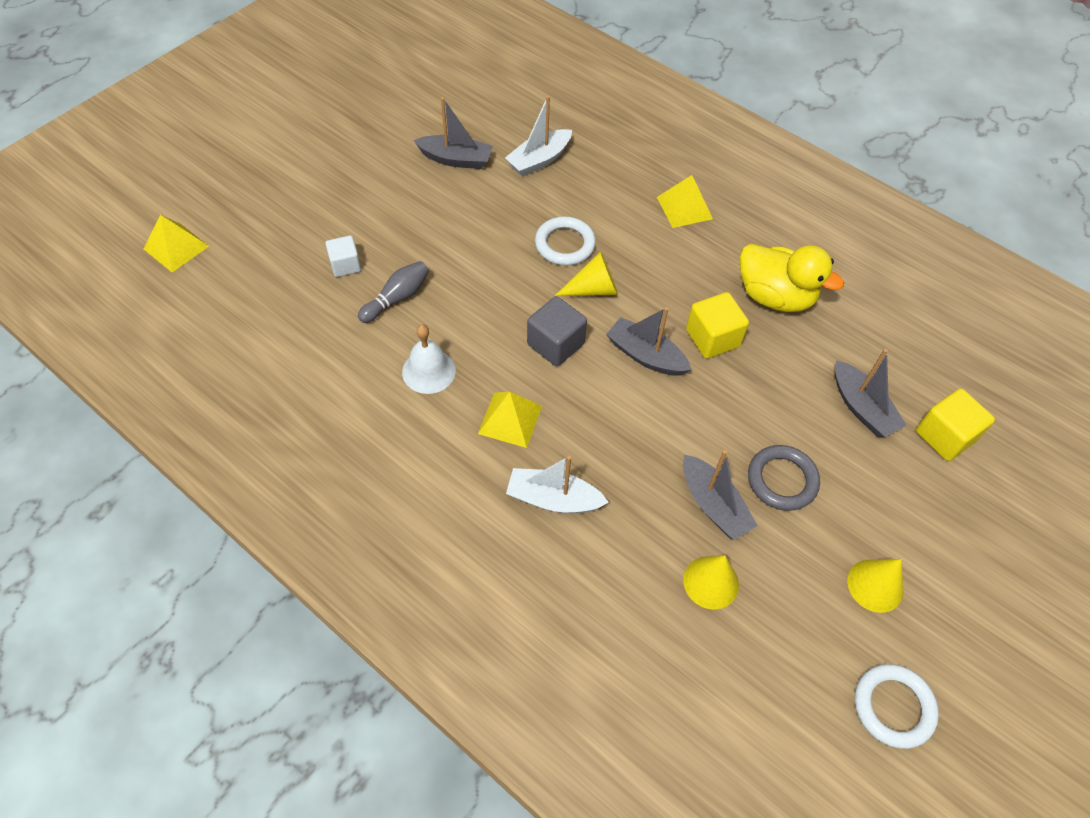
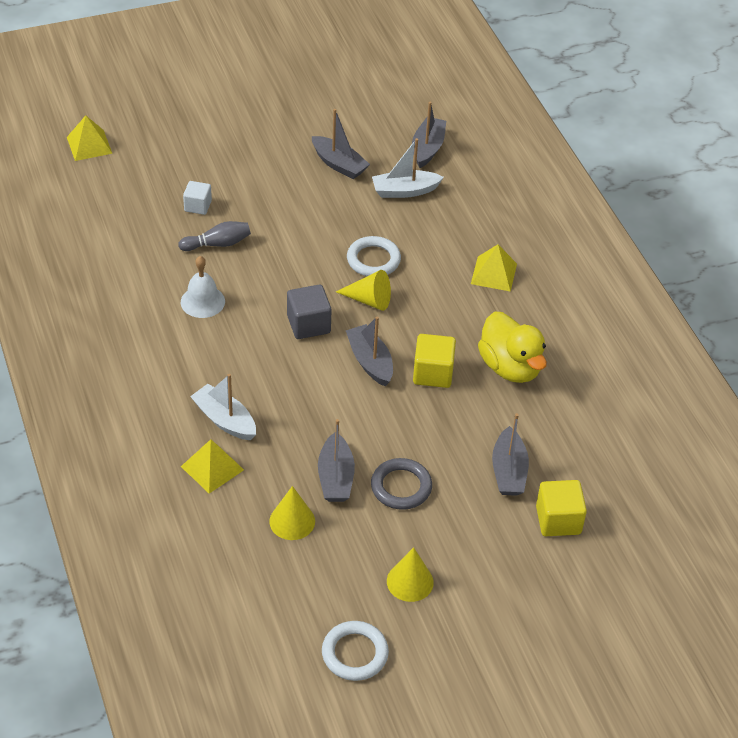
camera: 30 degrees right, 10 degrees down
(510, 419) = (235, 358): yellow pyramid -> yellow pyramid (212, 468)
(527, 109) = (427, 148): none -> grey boat

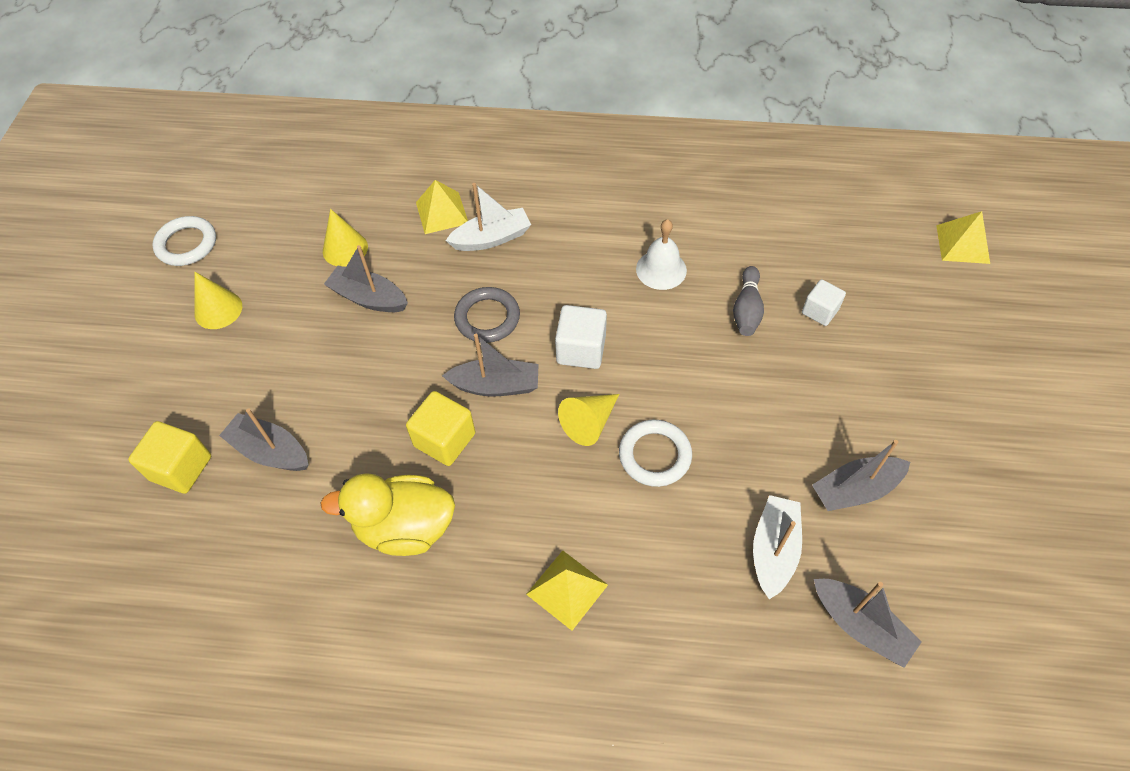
camera: 120 degrees right, 10 degrees up
(308, 324) = (581, 349): grey cube -> white cube
(401, 487) = (321, 346): grey ring -> grey ring (487, 318)

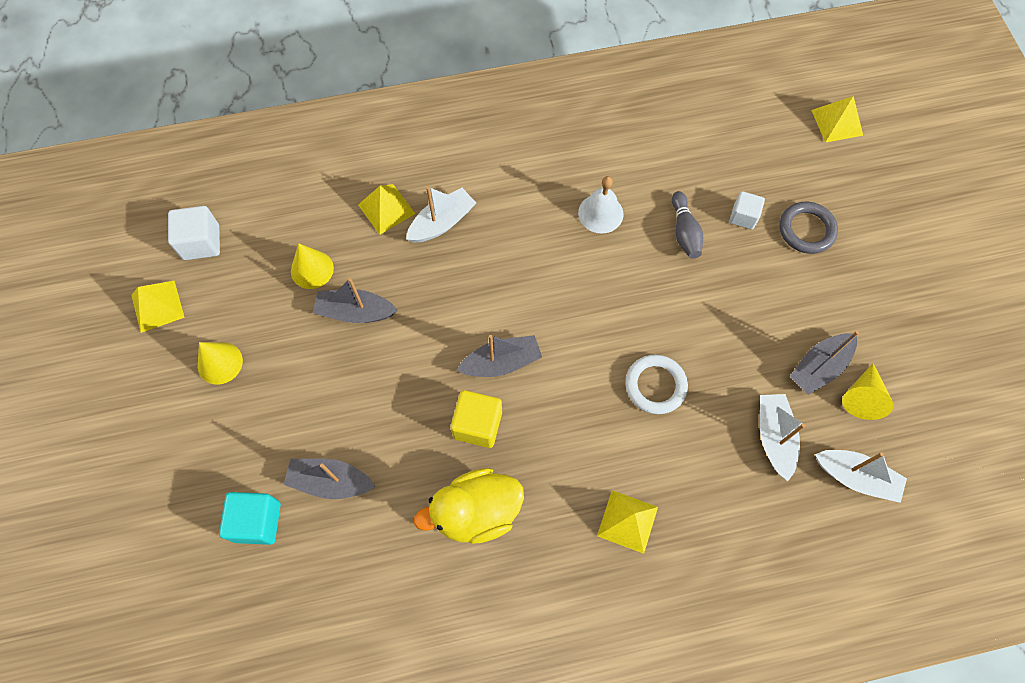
camera: 20 degrees left, 10 degrees up
(181, 468) = (257, 522): yellow cube -> turquoise cube
(186, 244) = (157, 306): white ring -> yellow pyramid
(487, 318) = (469, 301): grey ring -> grey ring (806, 230)
(581, 349) = (560, 308): white cube -> white cube (201, 242)
(589, 423) = (592, 373): yellow cone -> yellow cone (862, 397)
(860, 626) = (855, 477): grey boat -> white boat

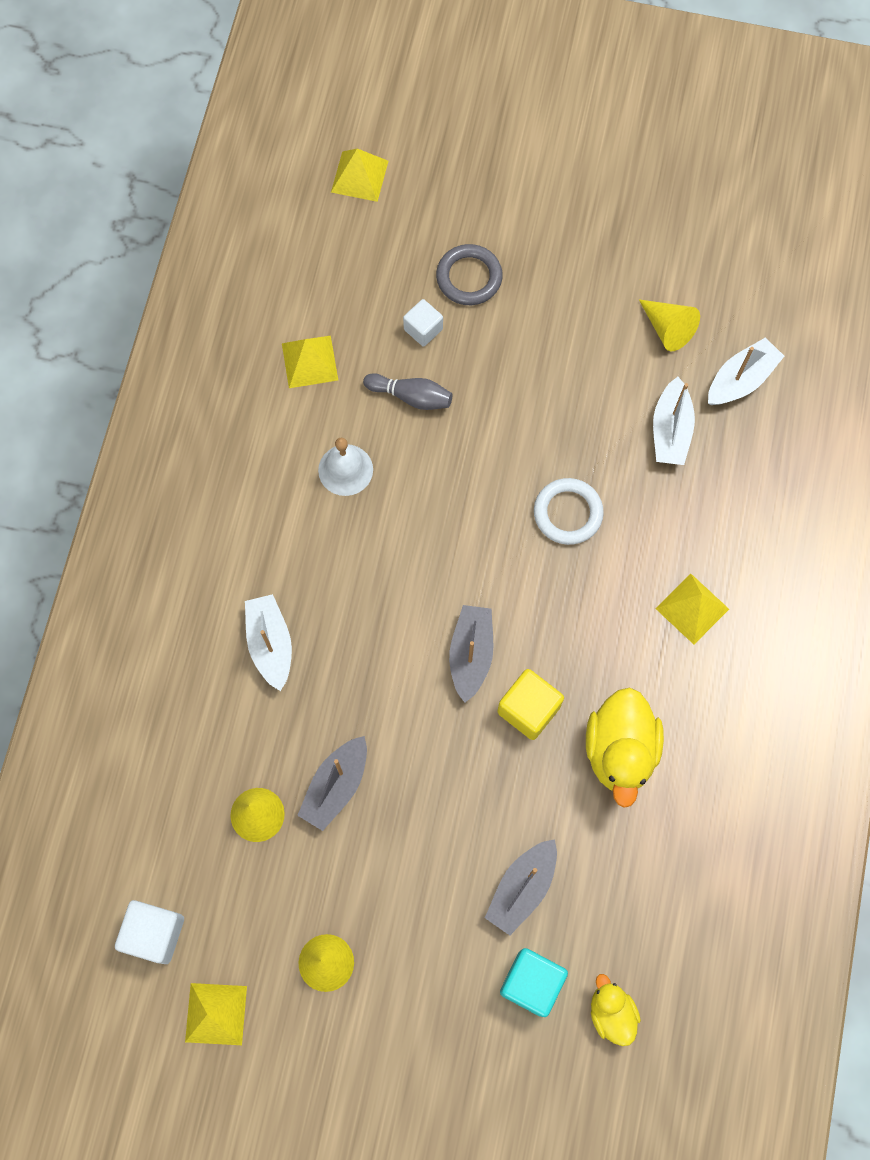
camera: 65 degrees left, 5 degrees up
(255, 597) = (611, 1012): none -> yellow duck
(386, 209) = (220, 699): yellow pyramid -> yellow pyramid (309, 361)
(774, 437) = (670, 430): white boat -> white boat turned 105 degrees counterclockwise
(819, 367) = (620, 350): grey boat -> none

